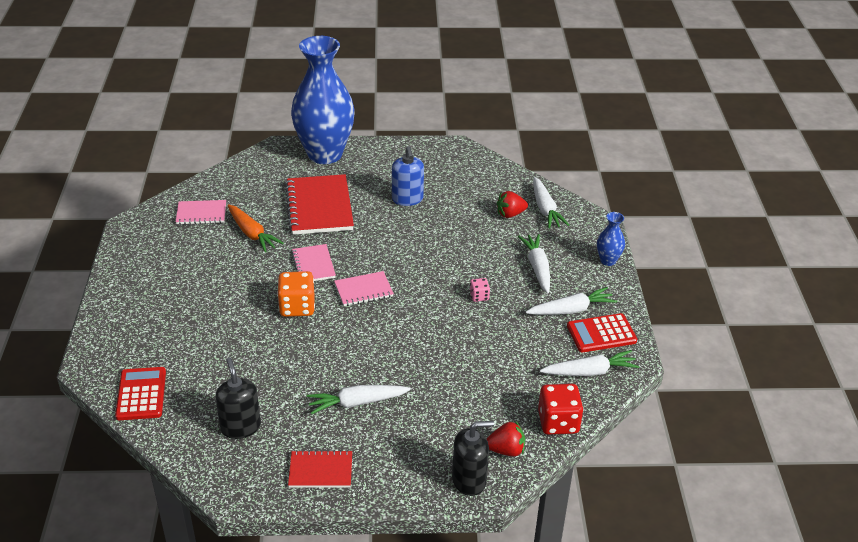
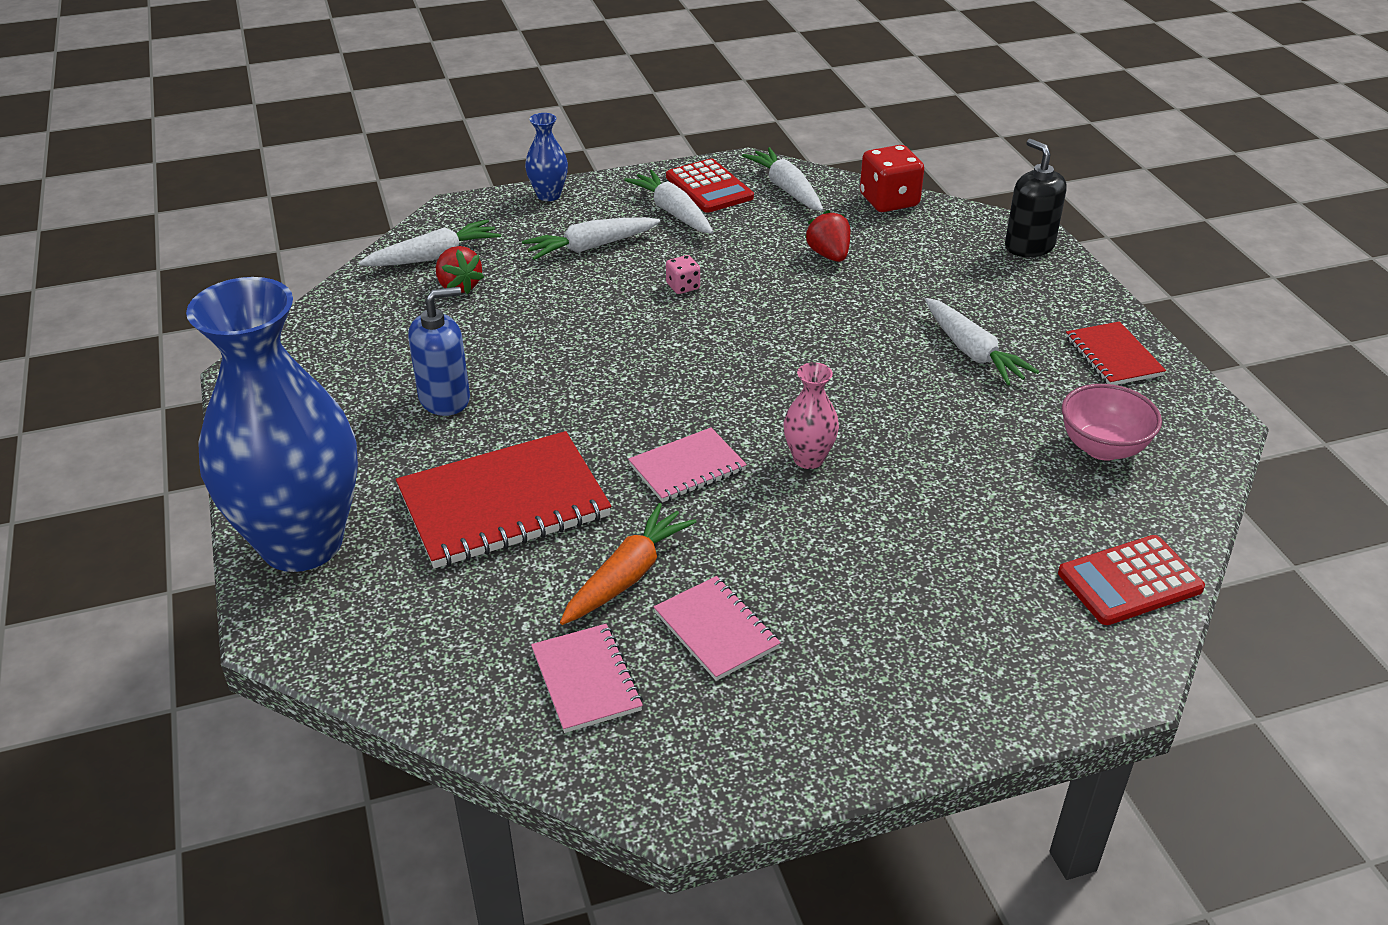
camera: 105 degrees left, 0 degrees up
(240, 427) = (1102, 448): black soap dispenser -> pink bowl
(297, 307) = (808, 459): orange dice -> pink vase
(363, 290) = (726, 396): pink notebook -> pink notebook (716, 630)
(506, 450) = (961, 229): red strawberry -> red strawberry (829, 255)

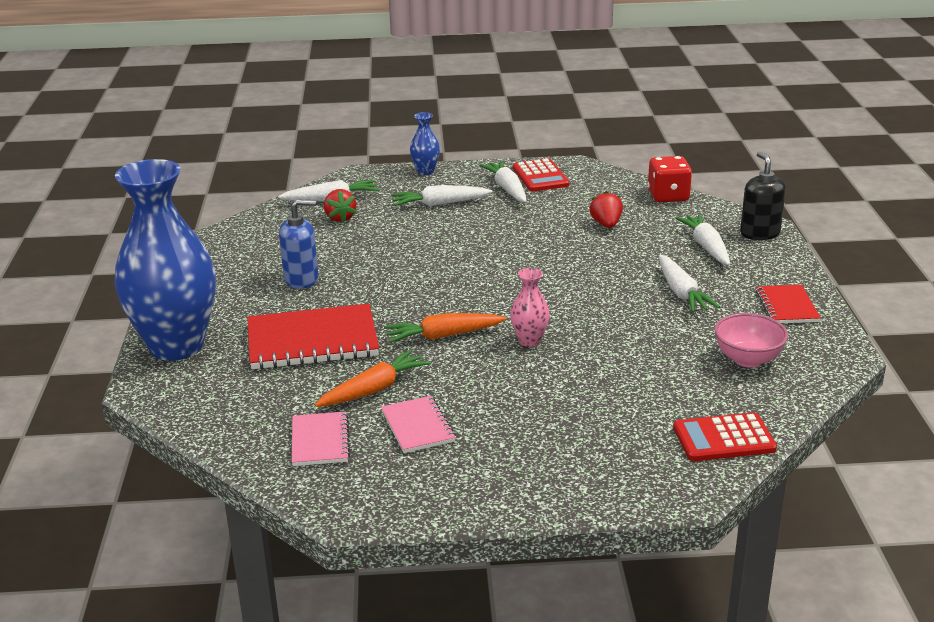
camera: 15 degrees right, 10 degrees down
(683, 286) = (492, 233): pink dice -> none
(687, 468) = (443, 336): pink notebook -> orange carrot
(786, 189) = (596, 182): white carrot -> white carrot (706, 247)

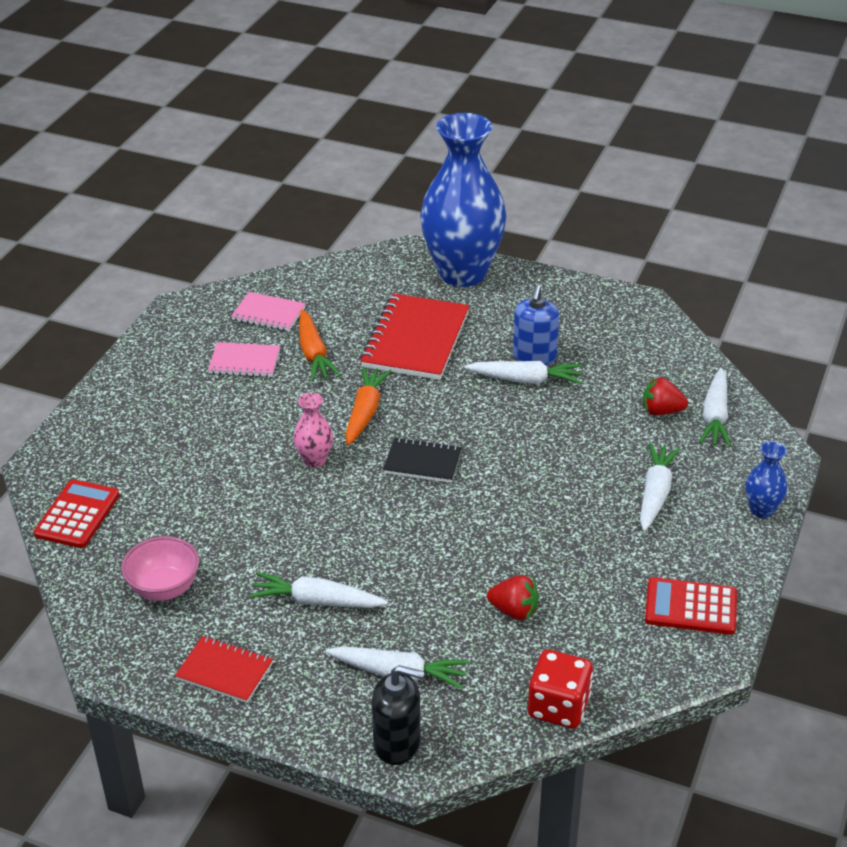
camera: 115 degrees right, 10 degrees up
(486, 293) = (422, 462): none -> black notebook
(507, 189) = (668, 563): white carrot -> white carrot (525, 380)

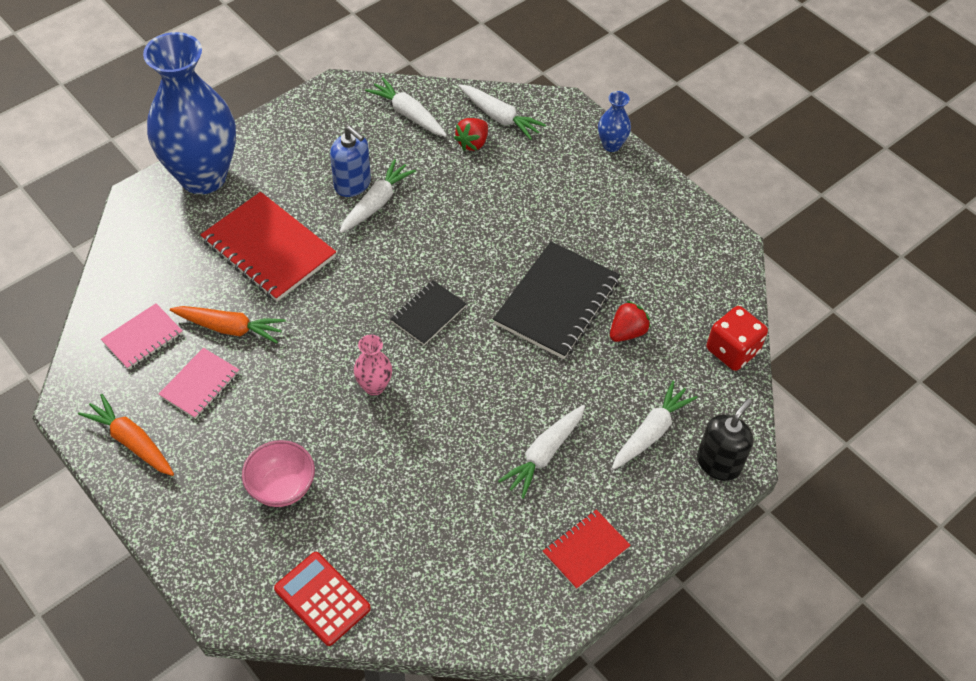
camera: 65 degrees left, 15 degrees up
(164, 588) = (463, 560): pink bowl -> pink bowl (282, 487)
(365, 412) = (338, 325): orange carrot -> orange carrot (132, 441)
(509, 544) = (557, 302): none -> black notebook
(655, 493) = (557, 192): white carrot -> white carrot (408, 114)
(690, 607) = (680, 231): red calculator -> none

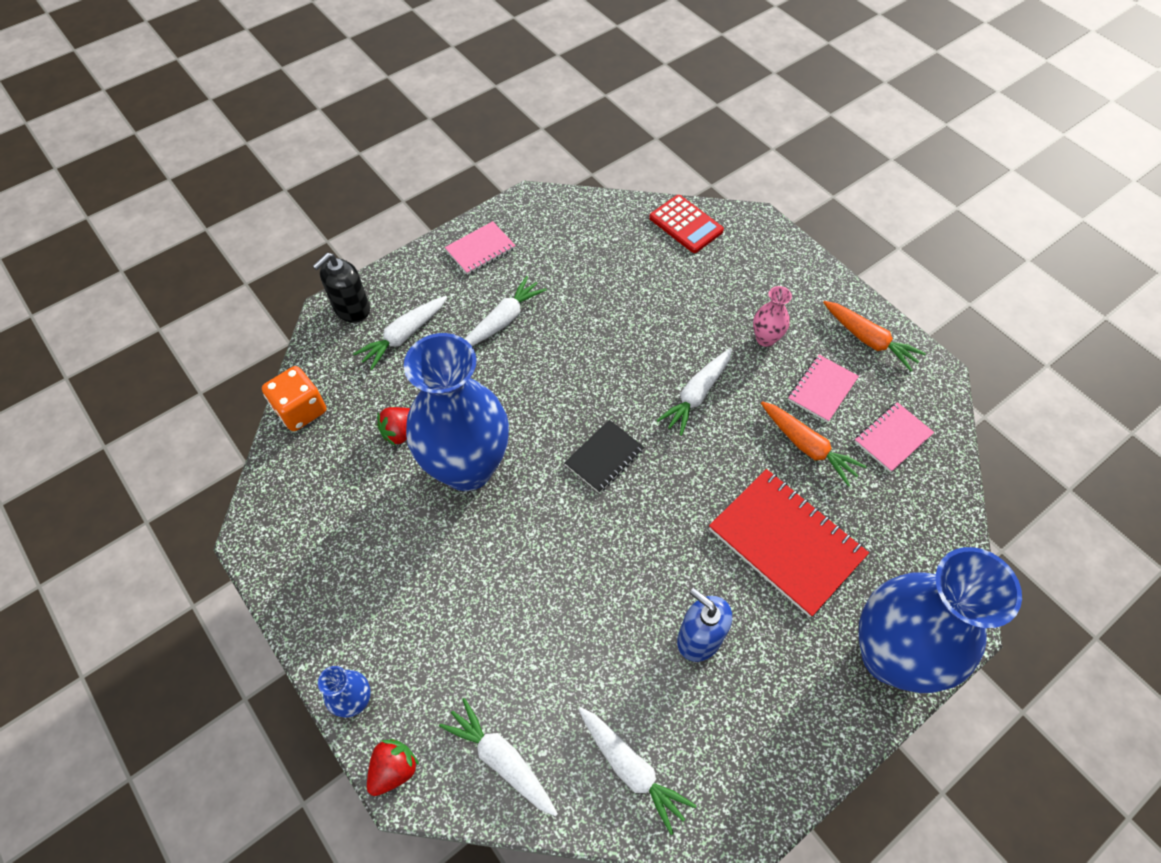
camera: 175 degrees left, 5 degrees up
(230, 328) = (807, 446): orange carrot -> orange carrot turned 150 degrees counterclockwise
(282, 487) = (729, 300): pink bowl -> none
(374, 386) = (656, 383): pink vase -> pink vase (765, 338)
(376, 203) = (667, 607): white carrot -> white carrot (696, 395)
(472, 143) = (543, 708): red strawberry -> red strawberry (394, 769)
(557, 302) = (467, 467): black notebook -> blue vase
(585, 550) = (480, 249): red notebook -> pink notebook
(732, 350) = (301, 410): red dice -> orange dice

